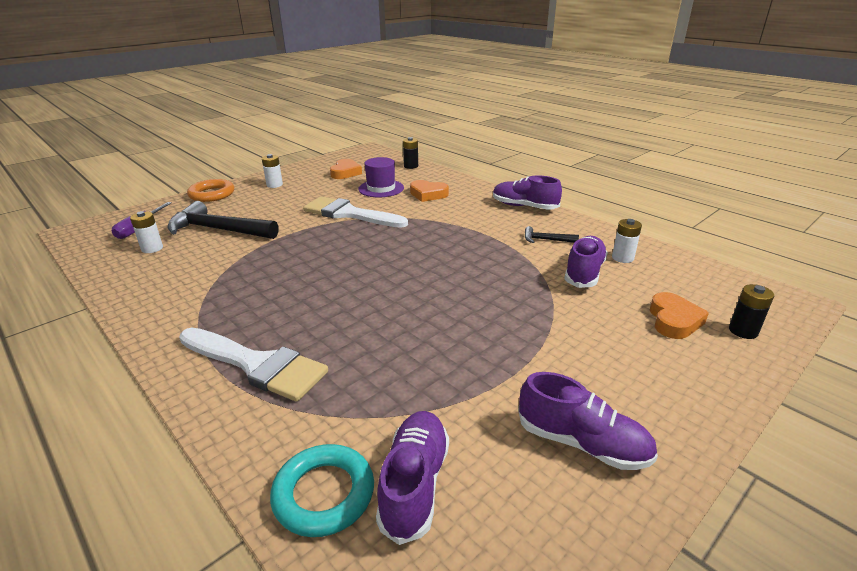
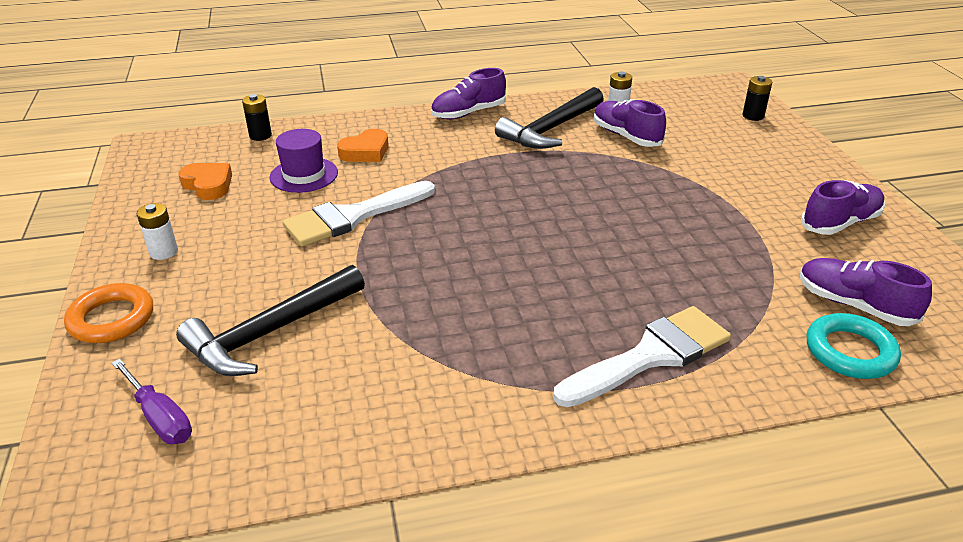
camera: 60 degrees left, 5 degrees up
(152, 248) = (261, 409): white battery -> none
(546, 240) = (551, 129): black hammer -> black hammer, size x2.21
(673, 320) = (723, 132): orange heart -> none

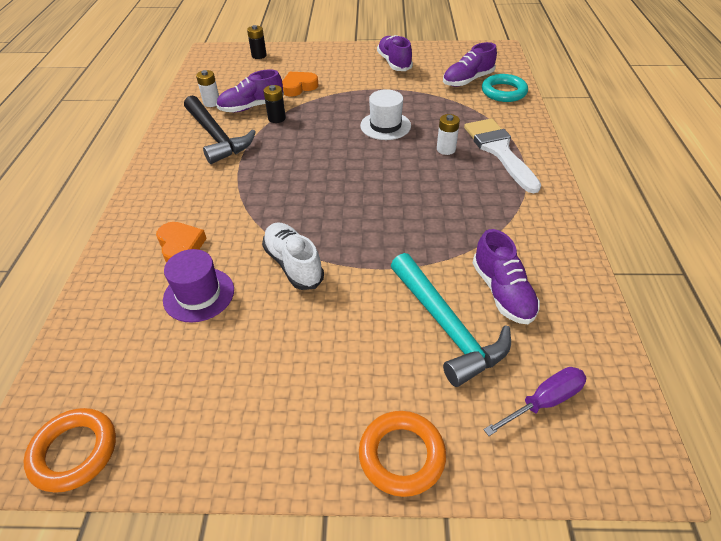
camera: 75 degrees left, 10 degrees up
(145, 164) = (74, 452): none -> orange ring
(163, 252) = (294, 415): white battery -> white battery (446, 149)
(208, 185) = (172, 378): orange heart -> orange heart (298, 87)
(260, 135) = (84, 329): black battery -> black battery (276, 118)
(270, 333) = (447, 327): black hammer -> turquoise hammer
(352, 216) = (293, 264): white brush -> white shoe
(468, 113) = (154, 174): purple shoe -> purple shoe (502, 292)
(650, 239) = (385, 126): none -> white hat

